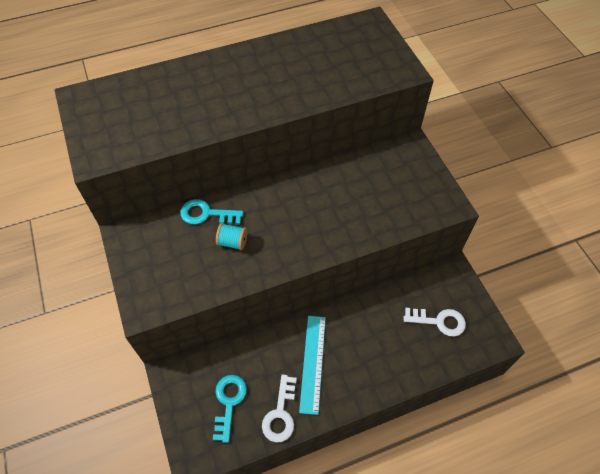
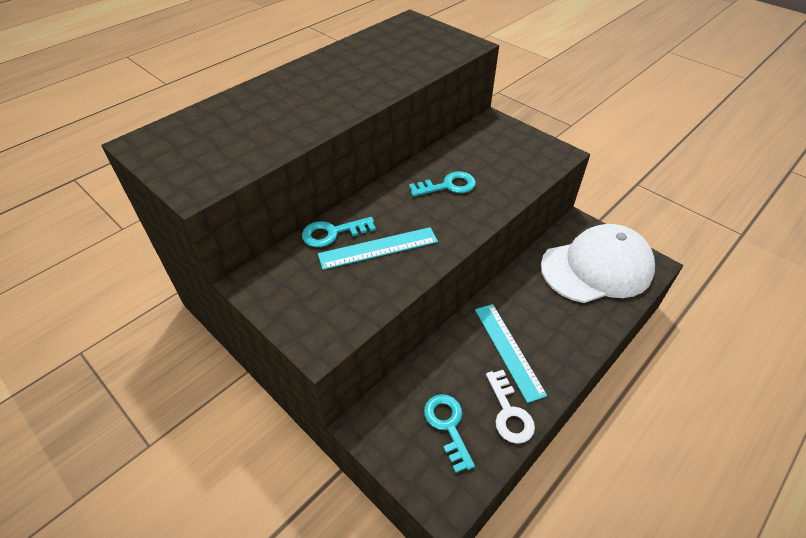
camera: 25 degrees left, 10 degrees down
(232, 242) = (378, 248): turquoise spool -> turquoise ruler
(325, 203) = (448, 186): none -> turquoise key
(439, 321) = (597, 268): white key -> white cap

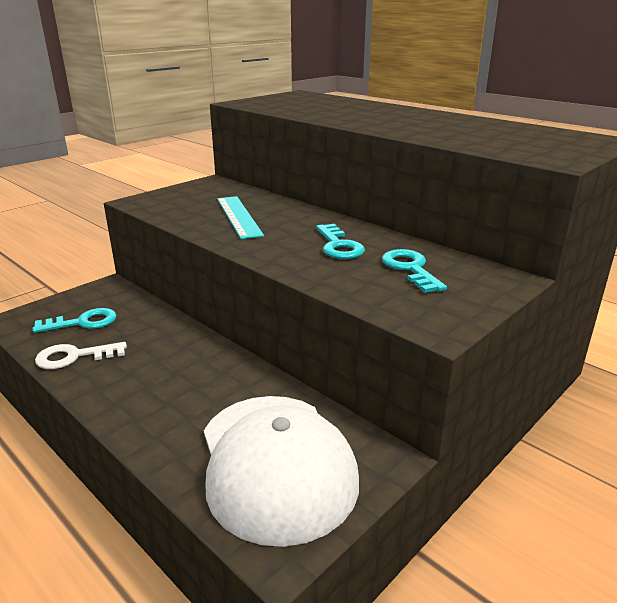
camera: 90 degrees right, 20 degrees down
(332, 233) = (263, 201): turquoise key -> turquoise key (410, 269)
(508, 350) = (151, 362): turquoise ruler -> none

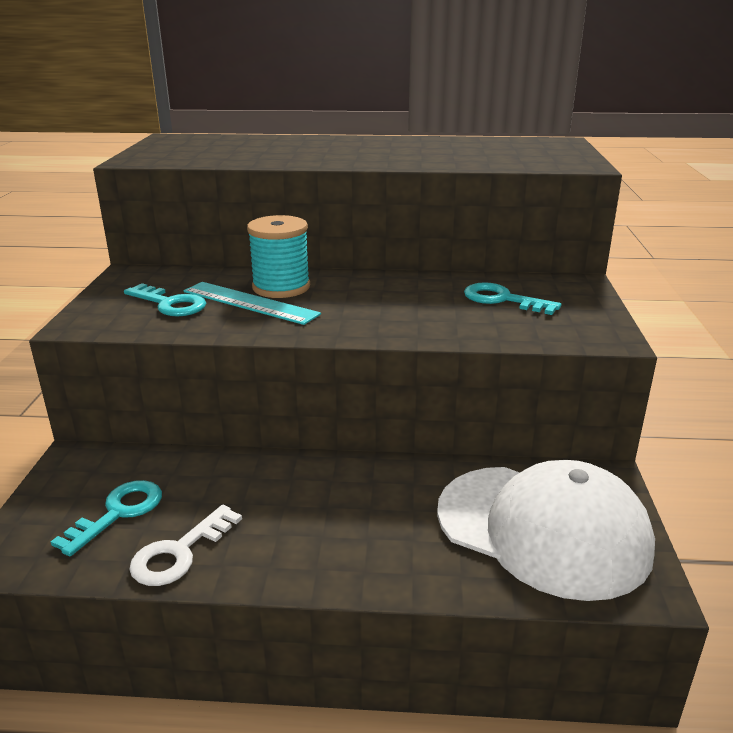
camera: 40 degrees left, 0 degrees up
(275, 213) = (281, 287): none -> turquoise spool
(338, 246) = (408, 300): turquoise key -> turquoise key (170, 304)

